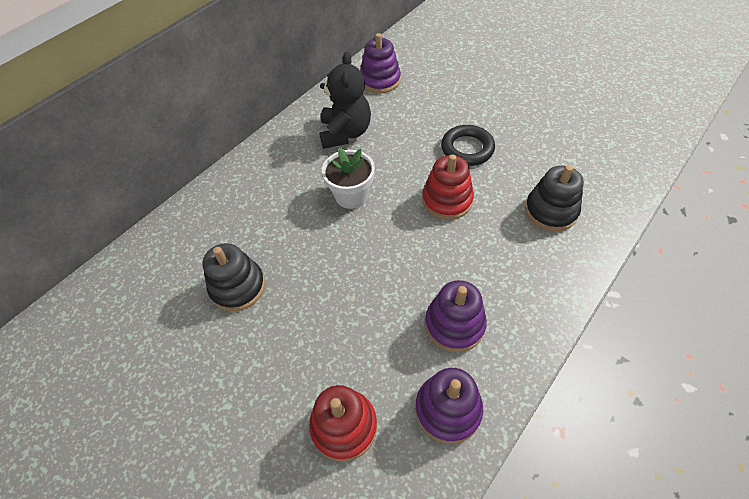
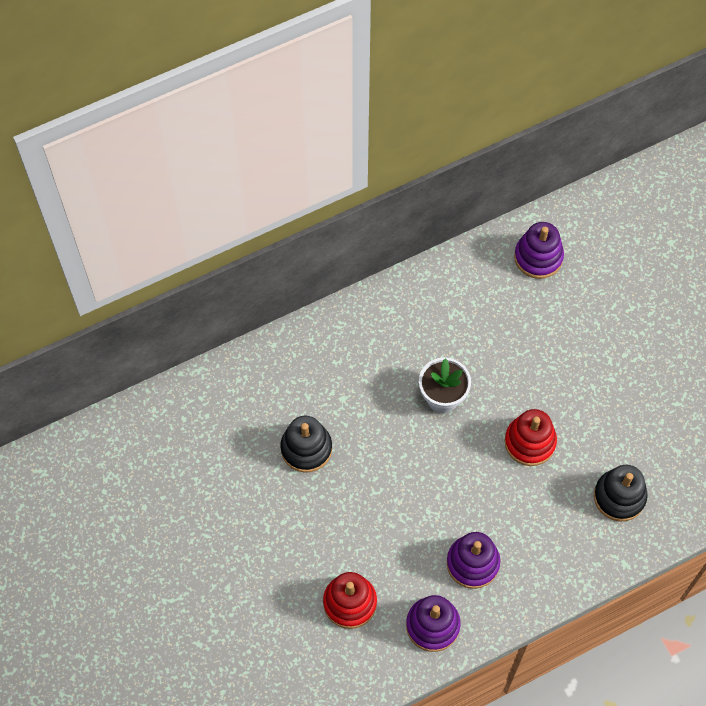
camera: 20 degrees right, 10 degrees up
(345, 133) = (469, 316): black teddy bear -> none
(467, 149) = (582, 391): black ring -> none

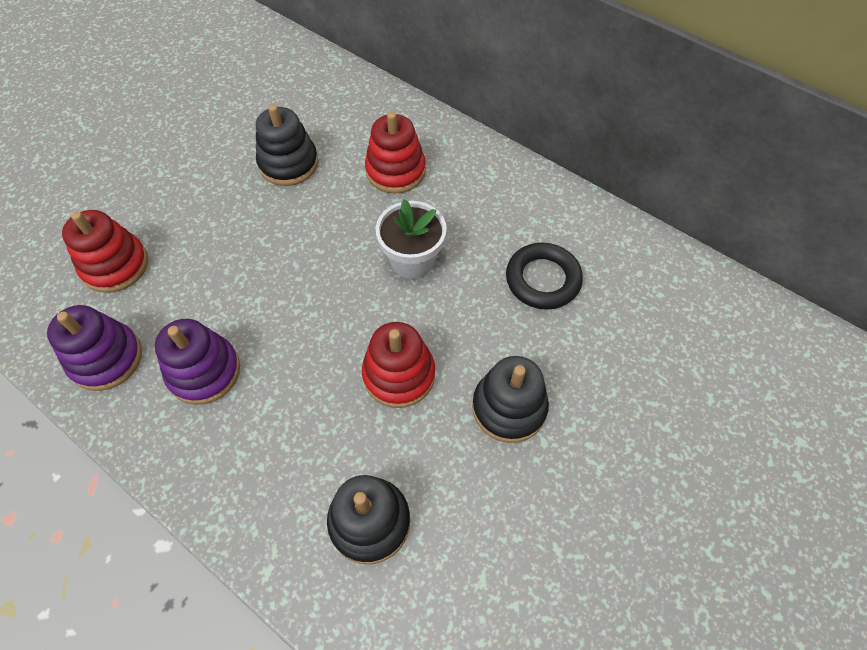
camera: 65 degrees right, 5 degrees down
(353, 374) = (395, 171): none -> red stacking toy
(498, 322) = (542, 279): none -> black ring
(538, 257) = (657, 290): purple stacking toy -> none
(581, 388) = (509, 408): none -> black stacking toy

